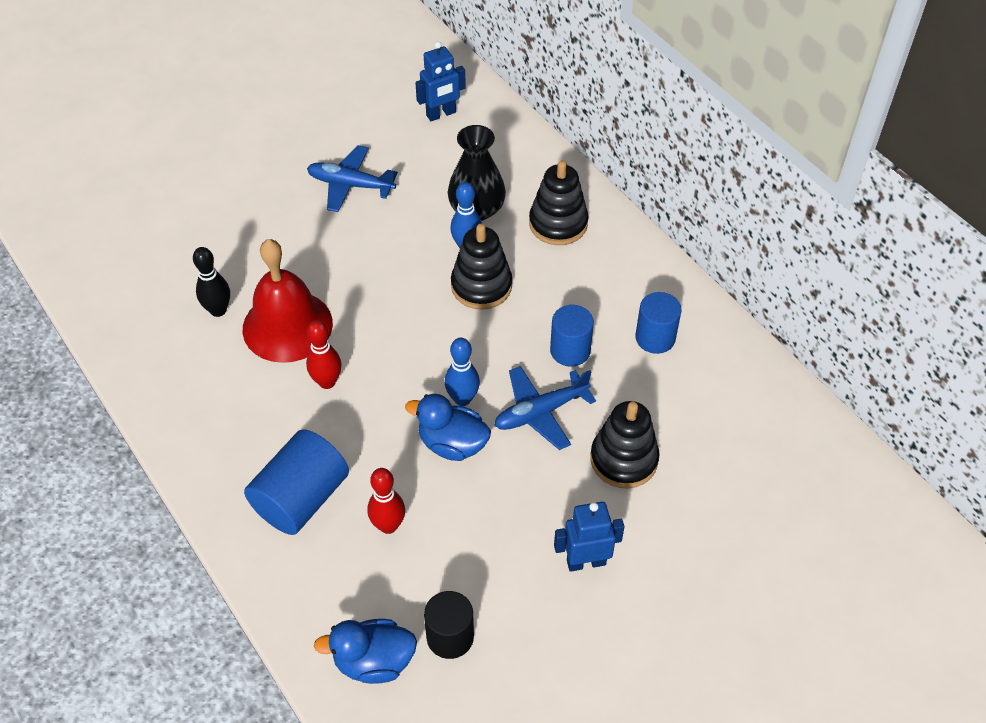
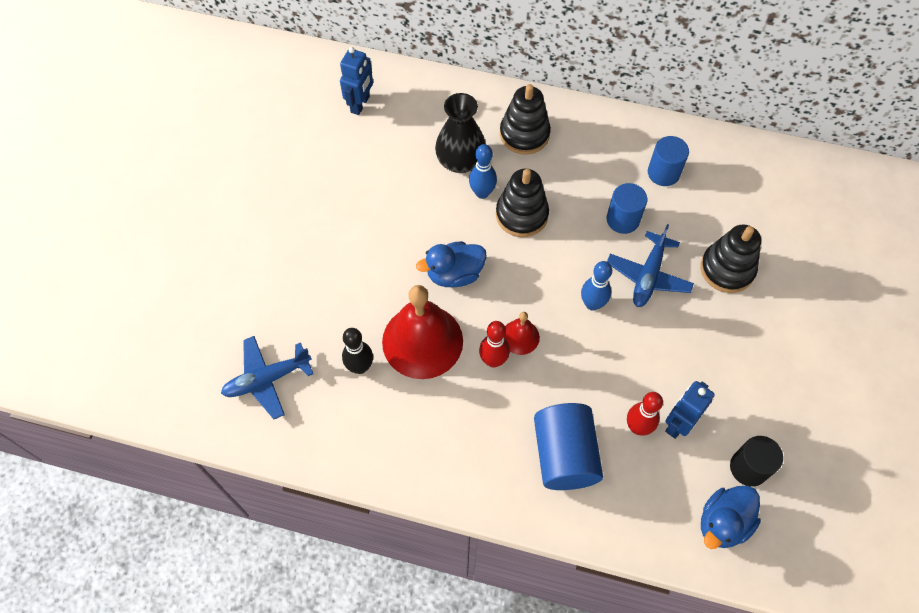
camera: 40 degrees left, 10 degrees up
(350, 185) = (353, 203): blue plane -> blue plane (267, 379)
(370, 380) = (520, 337): none -> red bell
(452, 444) = (618, 340): blue duck -> blue duck (454, 274)
(586, 562) = (773, 353): blue robot -> blue robot (678, 424)

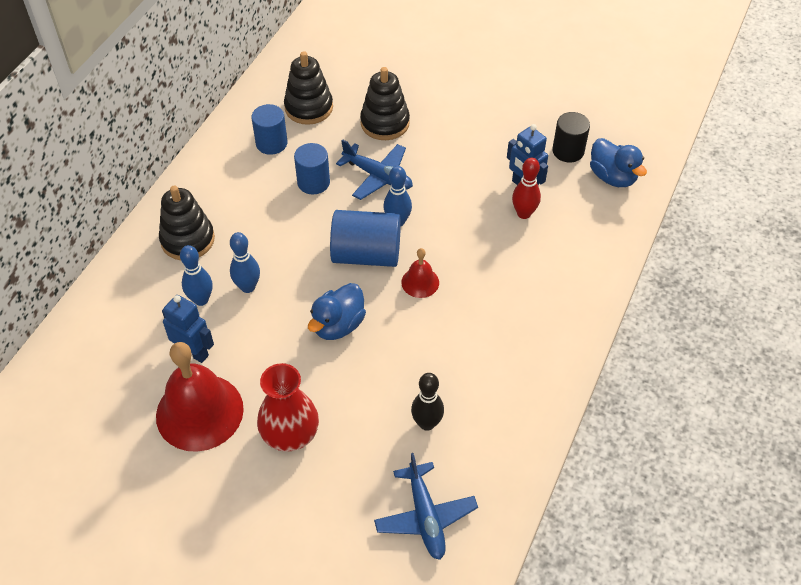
camera: 80 degrees left, 10 degrees down
(335, 258) = (290, 433): none -> red vase
(360, 104) = (87, 385): blue robot -> blue robot (193, 352)
(422, 341) = (408, 363): red bell -> red bell (199, 412)
(454, 274) = (338, 325): blue duck -> blue duck turned 45 degrees clockwise
(460, 161) = (201, 299): black vase -> blue bowling pin
(493, 360) = (441, 307): red bowling pin -> none
(521, 215) = (285, 258): black stacking toy -> black stacking toy (309, 107)
(564, 455) = (543, 269): blue cylinder -> blue cylinder (366, 254)

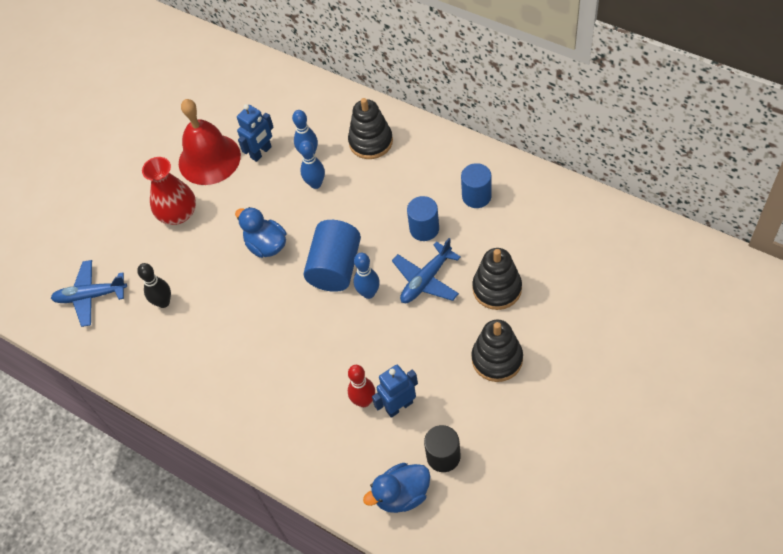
camera: 105 degrees right, 5 degrees up
(309, 107) = (522, 225): black stacking toy -> black stacking toy (497, 359)
(420, 282) = (298, 307): red bell -> none

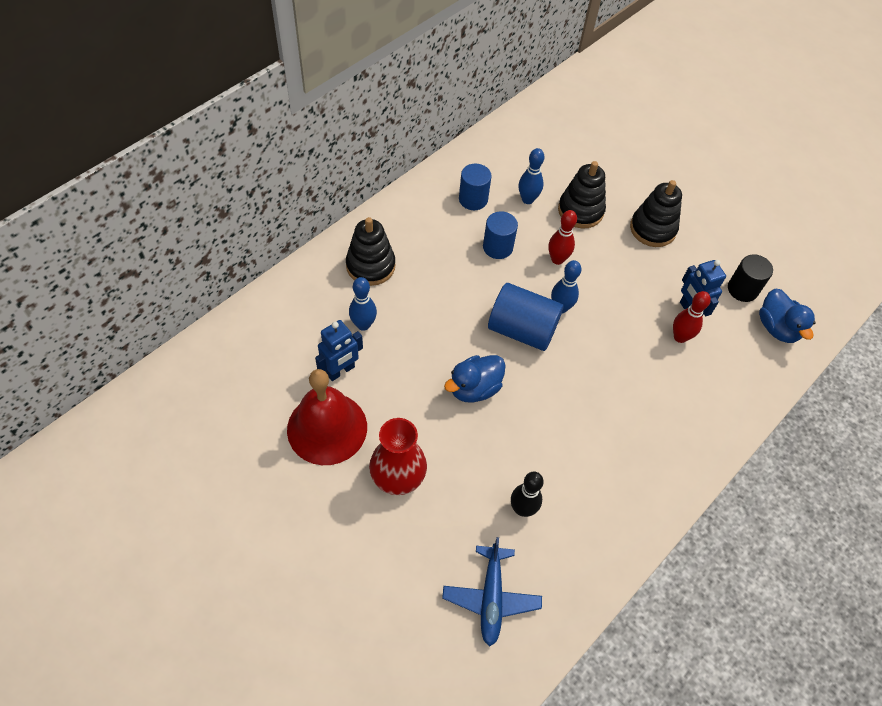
camera: 90 degrees left, 0 degrees up
(261, 152) = (341, 371): blue robot -> blue robot turned 90 degrees clockwise
(315, 184) = (407, 326): blue bowling pin -> blue bowling pin (527, 199)
(426, 280) = (557, 259): blue plane -> red bowling pin

